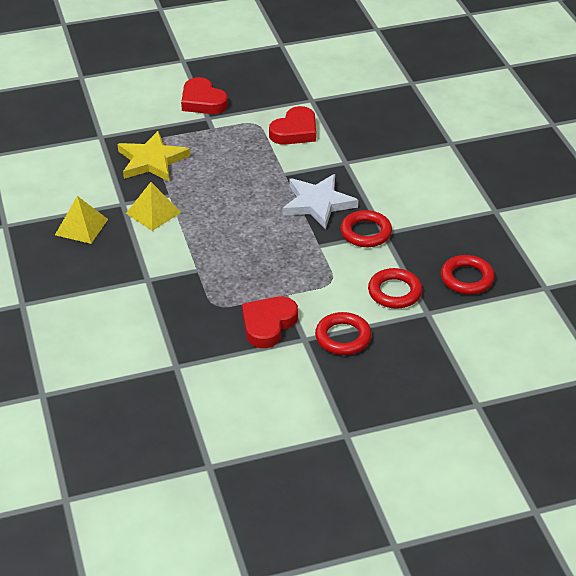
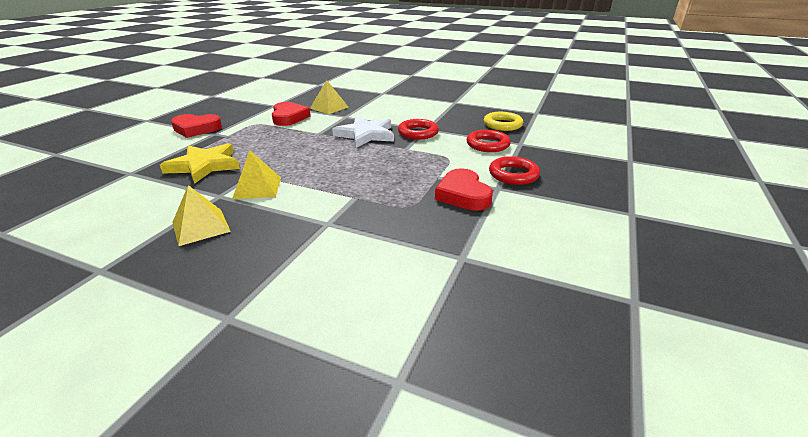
camera: 50 degrees left, 10 degrees down
(354, 137) = (329, 107): none -> yellow pyramid
(467, 278) = (502, 125): red ring -> yellow ring

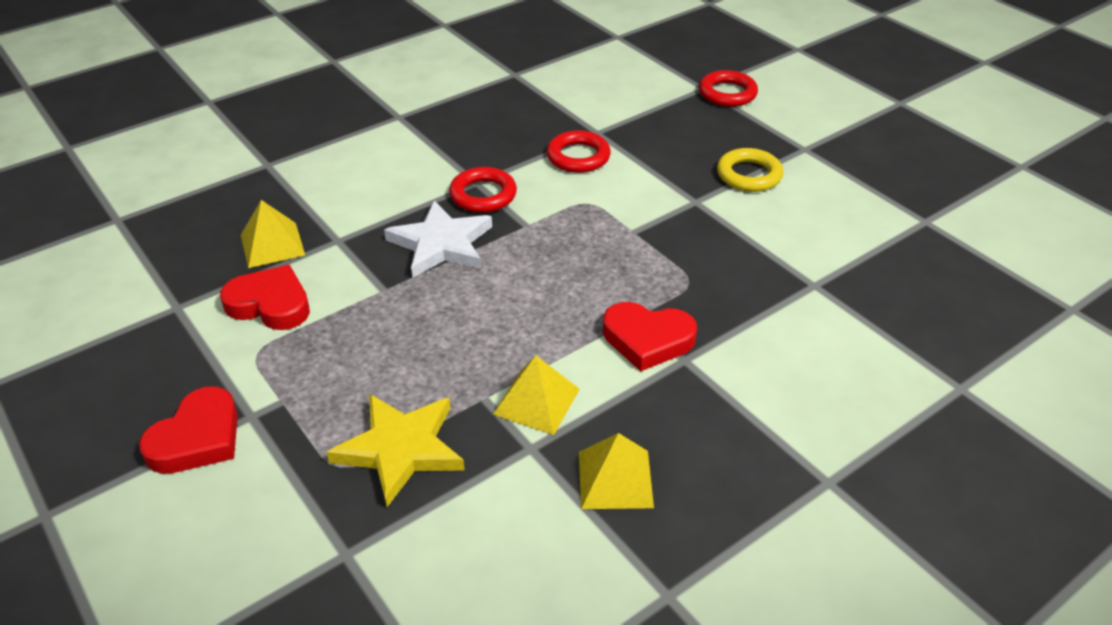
camera: 60 degrees left, 10 degrees up
(463, 194) = (692, 232): red heart -> red heart (647, 339)
(502, 125) = (527, 117): yellow ring -> yellow ring (749, 175)
(513, 174) = (674, 176): red ring -> red ring (727, 93)

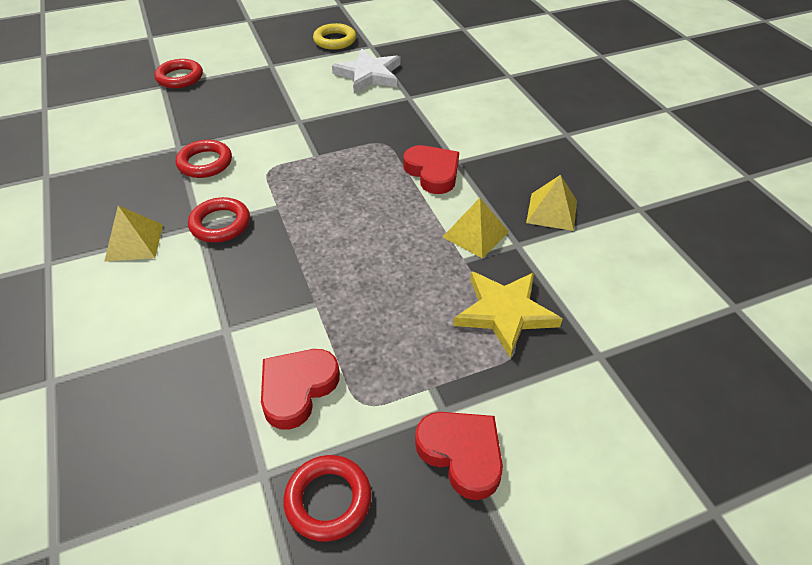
camera: 75 degrees left, 5 degrees up
(149, 353) = (328, 500): none -> red ring
(272, 245) = (203, 383): yellow pyramid -> yellow pyramid (134, 242)
(441, 244) = (273, 259): white star -> white star (369, 75)
(647, 339) = (432, 172): red heart -> red heart turned 60 degrees counterclockwise
(749, 175) = (285, 93): yellow ring -> yellow ring (335, 40)

